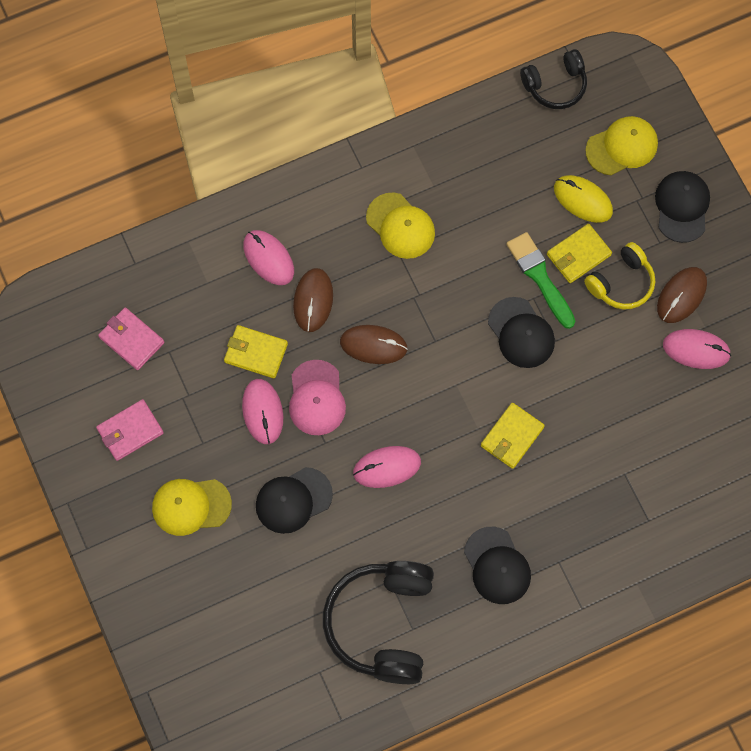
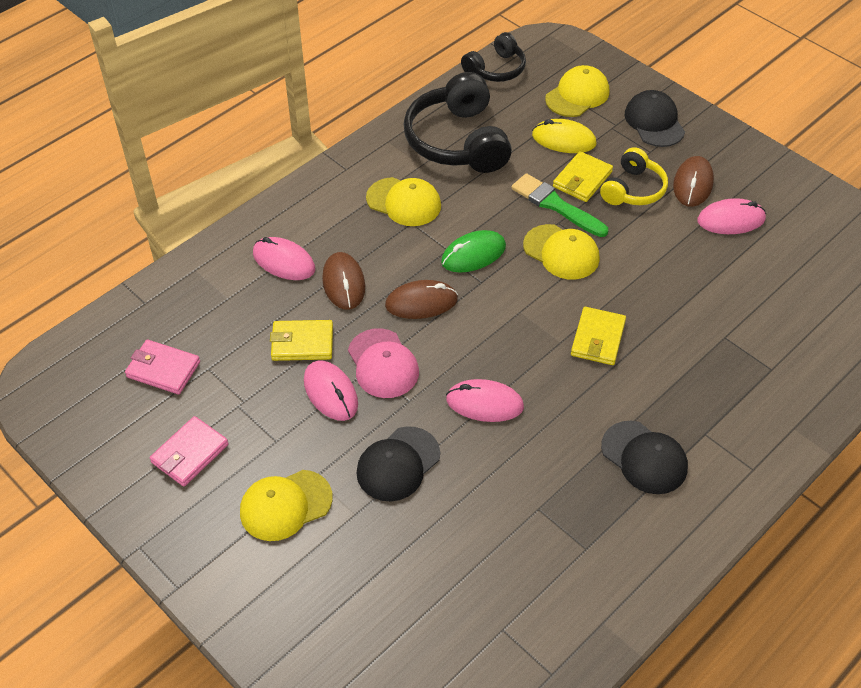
camera: 20 degrees left, 20 degrees down
(382, 624) = (550, 555): black headphones -> black headphones (457, 141)
(387, 467) = (484, 403): pink mouse -> pink mouse turned 45 degrees clockwise
(440, 308) = (473, 254): none -> green mouse
(521, 333) = (561, 252): black cap -> yellow cap

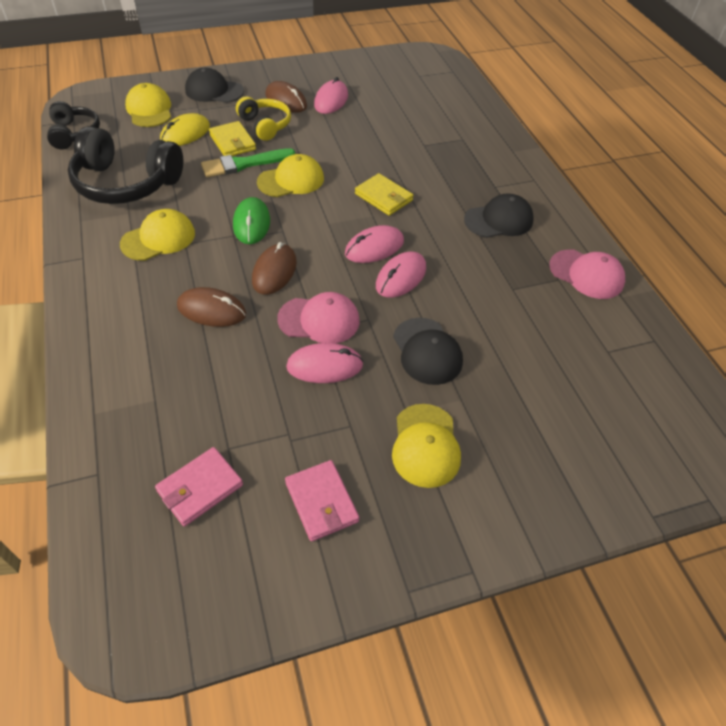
camera: 65 degrees left, 0 degrees up
(283, 261) = (149, 341): pink mouse -> pink mouse (374, 248)
(302, 343) = (255, 364): yellow wallet -> none
(615, 575) = (586, 274): none -> pink cap

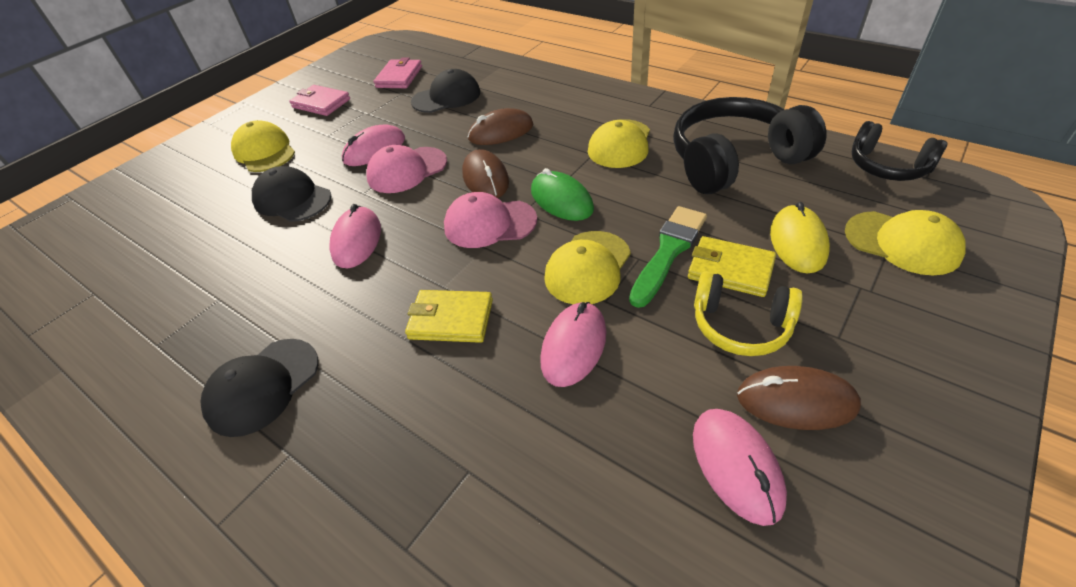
camera: 150 degrees right, 5 degrees down
(214, 91) = (914, 335): black cap -> black cap (446, 97)
(374, 248) = (409, 252): pink mouse -> pink mouse (573, 346)
(586, 274) = (112, 374): pink cap -> pink cap (489, 223)

